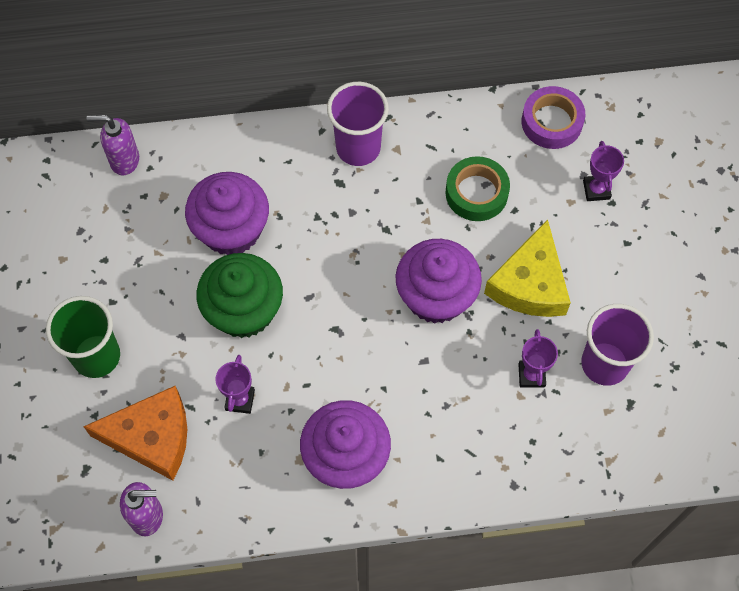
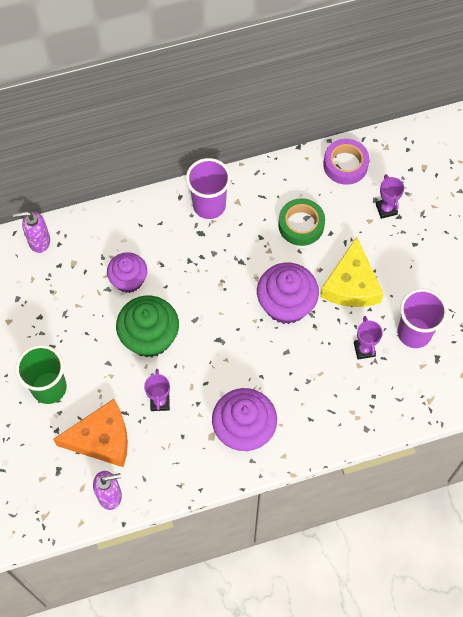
camera: 10 degrees left, 0 degrees up
(231, 230) = (128, 280): purple cupcake -> purple cupcake, size x0.66

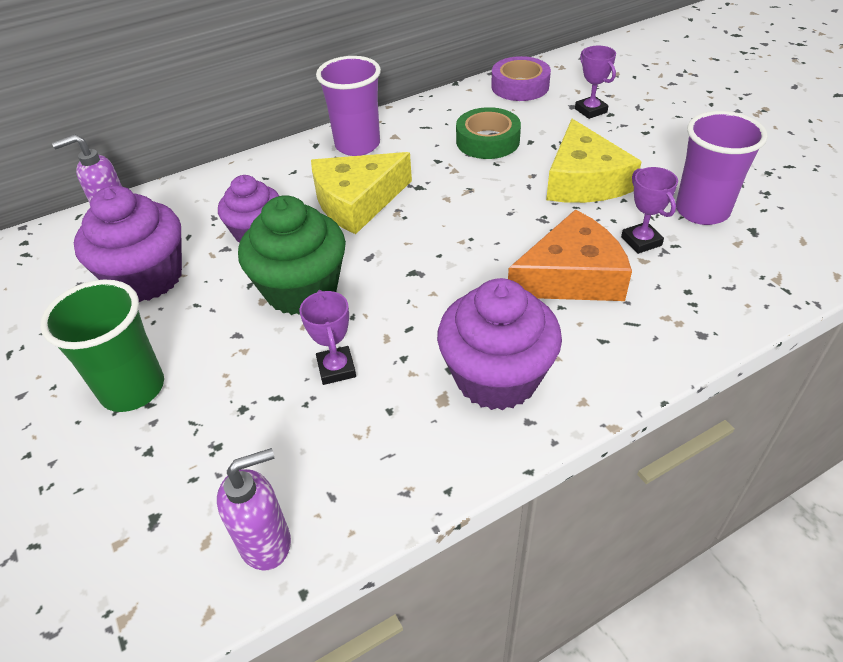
camera: 10 degrees left, 20 degrees down
(101, 439) = (237, 446): orange cheese -> orange cheese (571, 276)
(197, 266) = (357, 201): none -> yellow cheese
(286, 304) = (501, 216): purple cupcake -> purple cupcake (147, 278)

